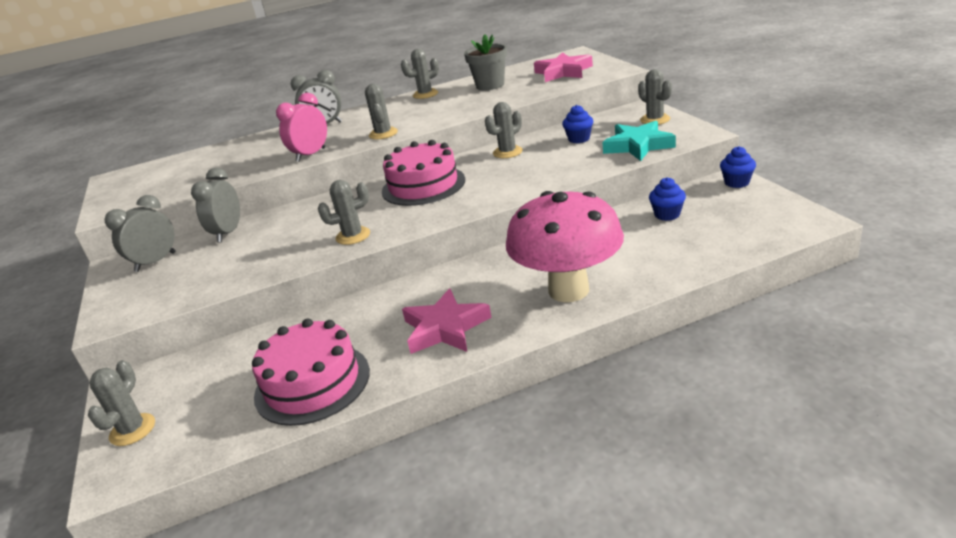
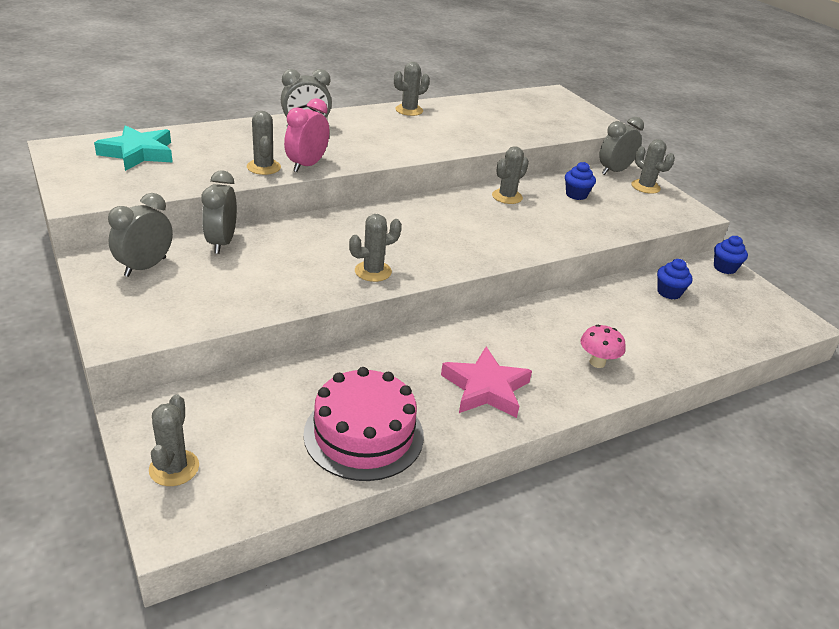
camera: 15 degrees left, 5 degrees up
(383, 134) = (381, 154): grey cactus -> grey cactus (263, 167)
(423, 185) = (429, 221): pink cake -> none
(490, 85) = (478, 114): grey flower pot -> none
(563, 72) = (551, 115): pink star -> none
(568, 290) = (597, 362): pink mushroom -> pink mushroom, size x0.40
(626, 112) = (614, 171): none -> grey clock
(638, 146) = (638, 215): turquoise star -> turquoise star (138, 153)

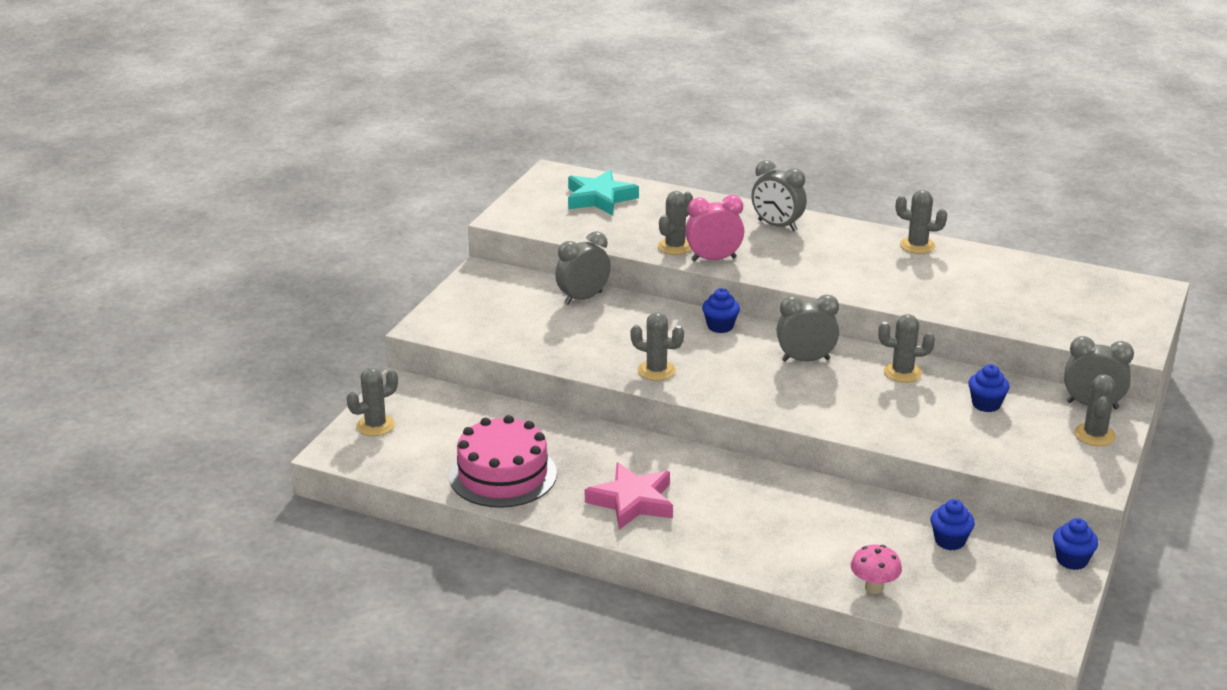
camera: 55 degrees right, 5 degrees down
(145, 267) = (507, 291): grey clock -> grey clock (805, 360)
(356, 218) = (720, 326): none -> blue cupcake
(597, 362) = (756, 541): pink mushroom -> pink mushroom (874, 588)

